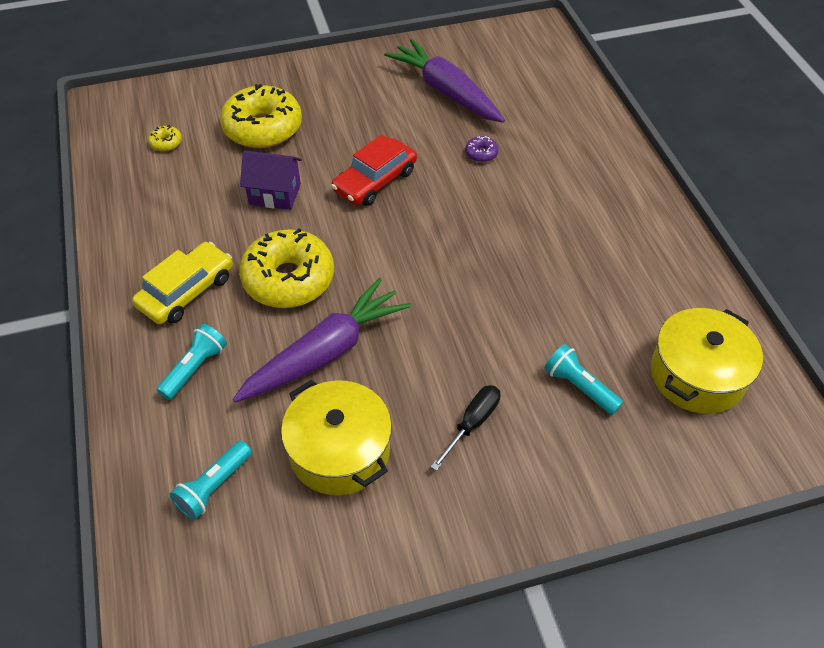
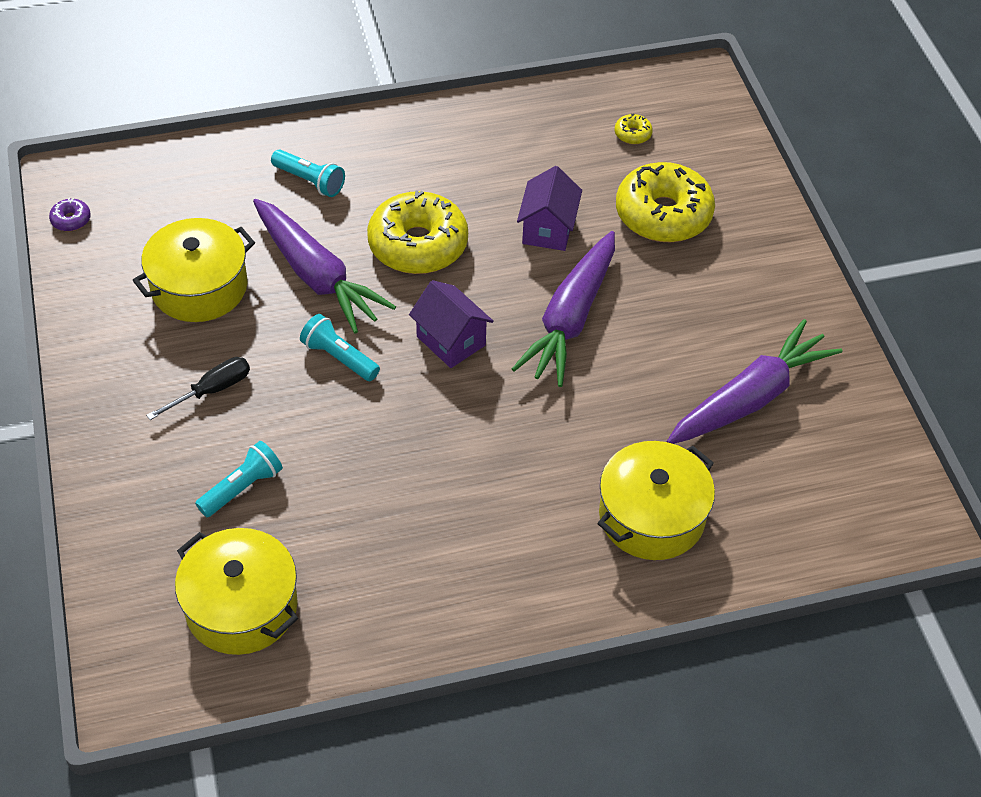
camera: 90 degrees right, 0 degrees up
(186, 291) = (407, 168): yellow car -> none
(214, 487) = (179, 203): turquoise flashlight -> turquoise flashlight (339, 358)
(375, 181) = (570, 319): red car -> purple carrot
(402, 252) = (451, 341): none -> purple house
(472, 423) = (212, 390): black screwdriver -> black screwdriver turned 75 degrees counterclockwise
(481, 153) = (623, 428): purple donut -> purple donut (71, 220)
(556, 141) = (651, 516): none -> yellow pot

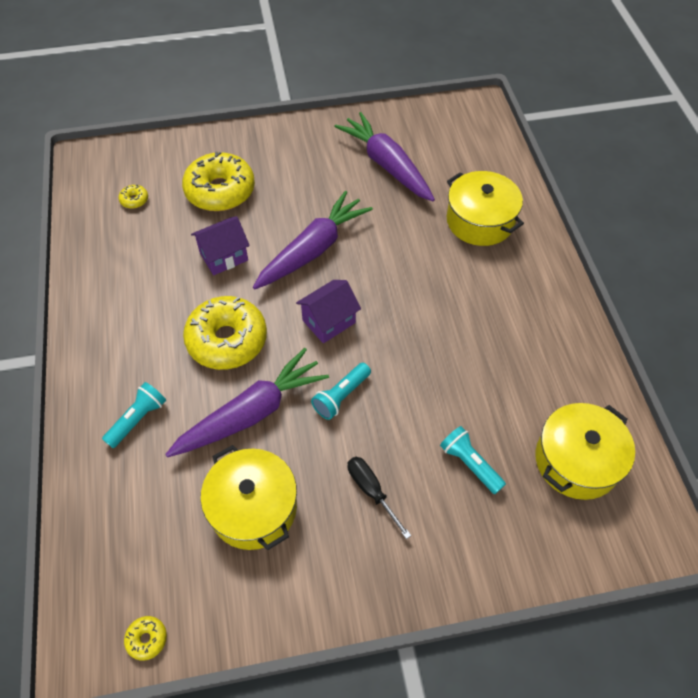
camera: 85 degrees left, 5 degrees up
(71, 220) = (147, 639): purple donut -> yellow donut
(548, 229) = (224, 256): purple house -> purple house turned 45 degrees counterclockwise
(570, 319) = (313, 249): purple carrot -> purple carrot turned 75 degrees counterclockwise

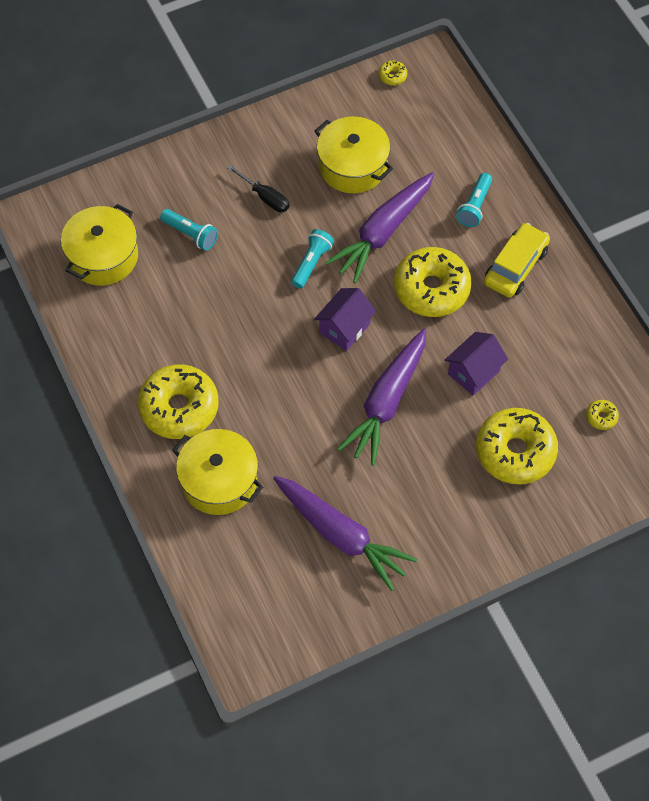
camera: 165 degrees right, 5 degrees up
(132, 343) = (515, 266): none -> yellow car
(507, 285) = (179, 408): none -> yellow donut

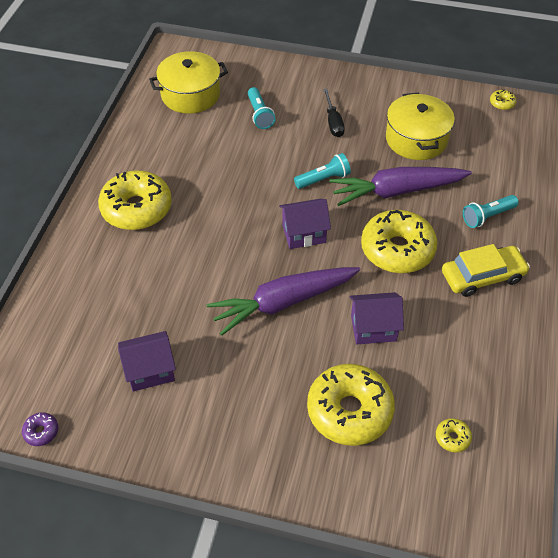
camera: 40 degrees right, 10 degrees down
(219, 481) = (109, 271): yellow pot -> none
(309, 644) = (41, 432): none -> purple donut
(341, 535) = (150, 371): purple carrot -> purple house

